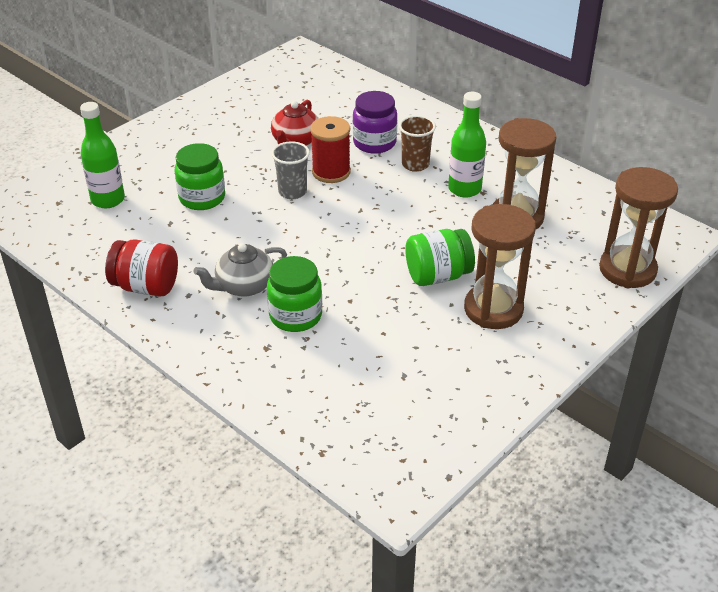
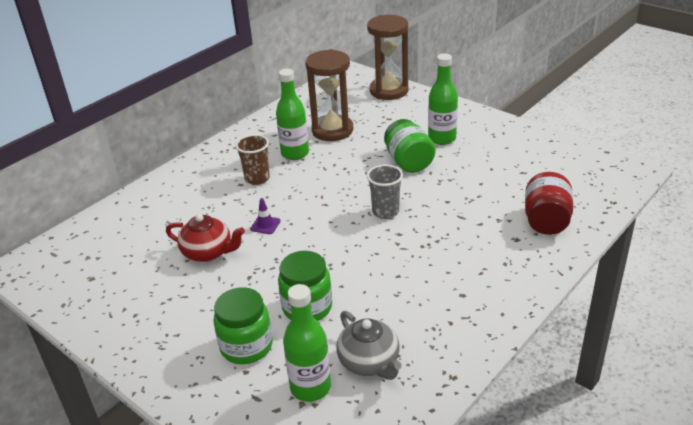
camera: 90 degrees left, 5 degrees down
(146, 286) = (457, 326): red jar -> red jar (546, 221)
(244, 286) = (442, 261): grey teapot -> grey teapot (369, 362)
(292, 192) = (297, 246): grey cup -> grey cup (385, 212)
(295, 316) = (474, 227): green jar -> green jar (246, 346)
(331, 172) = (265, 225): red spool -> purple traffic cone
(374, 143) = (219, 203): purple jar -> none
(493, 309) = (442, 138): brown hourglass -> green bottle

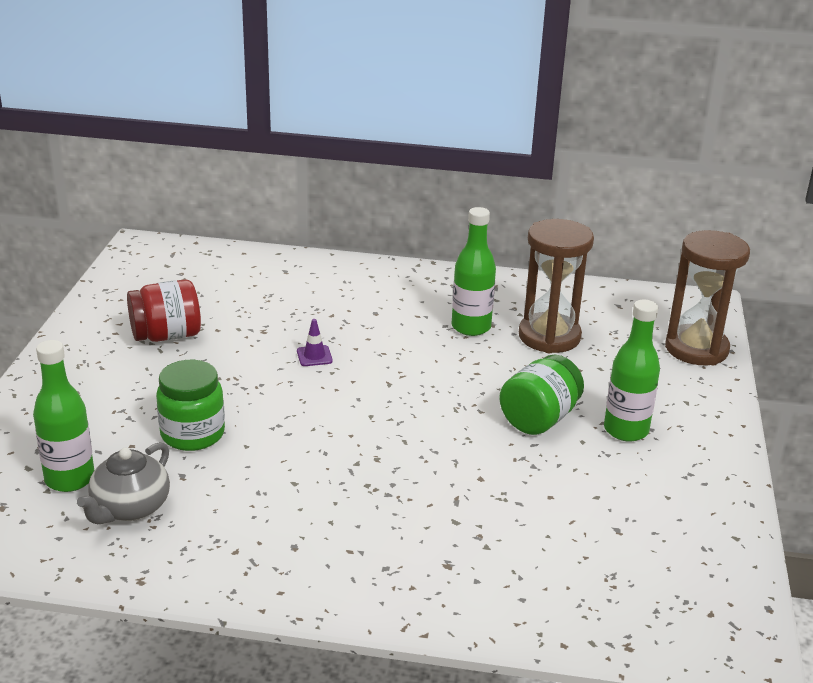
camera: 55 degrees right, 5 degrees down
(208, 252) = (239, 338): red teapot -> none
(246, 346) = (108, 416): green jar -> none
(257, 179) = (395, 320): brown cup -> none
(385, 212) = (413, 433): grey cup -> none
(546, 221) = (515, 584): red jar -> red jar (166, 335)

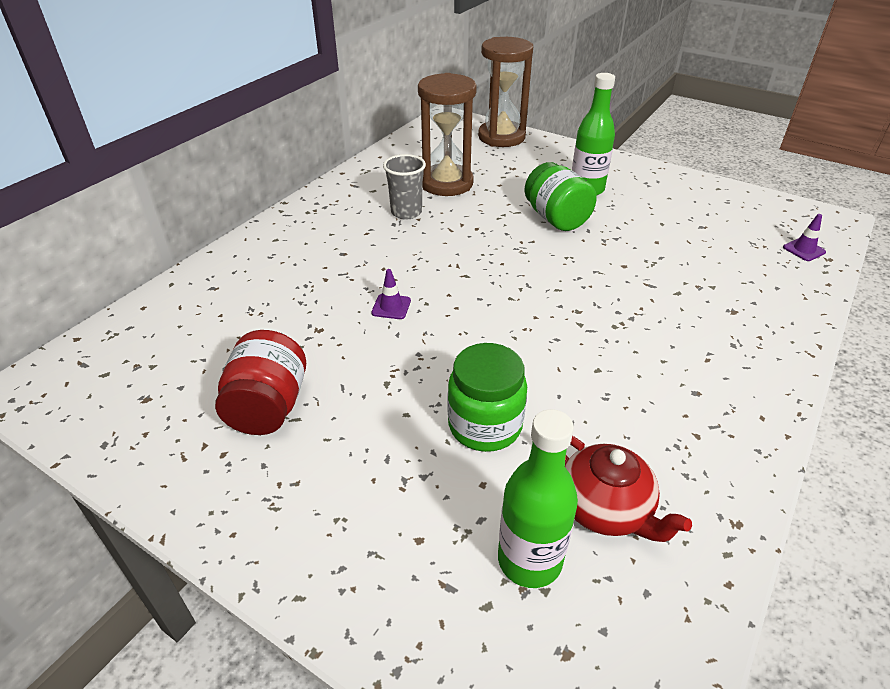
camera: 65 degrees left, 10 degrees up
(130, 508) = (606, 509): grey teapot -> red teapot
(471, 327) = (406, 212): green bottle -> grey cup
(632, 622) = (804, 250): none -> purple traffic cone

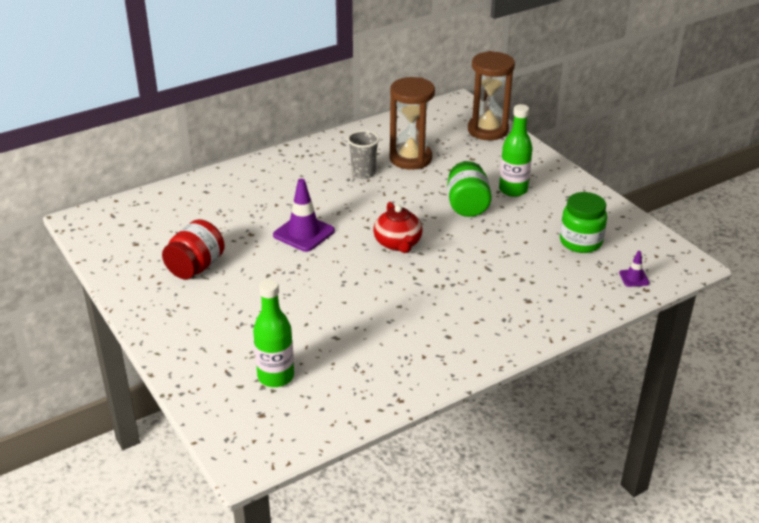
camera: 25 degrees right, 5 degrees down
(391, 307) = (304, 233): purple traffic cone -> purple traffic cone, size x2.00
(485, 425) = (305, 313): green jar -> green jar (580, 242)
(606, 509) = (335, 370): red teapot -> red teapot (398, 243)

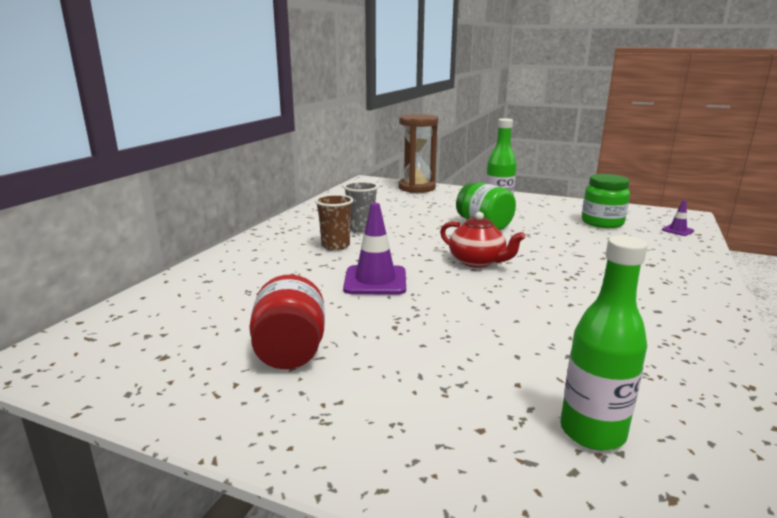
camera: 35 degrees left, 15 degrees down
(320, 187) = (335, 246): none -> brown cup
(410, 158) = (386, 212): brown hourglass -> none

